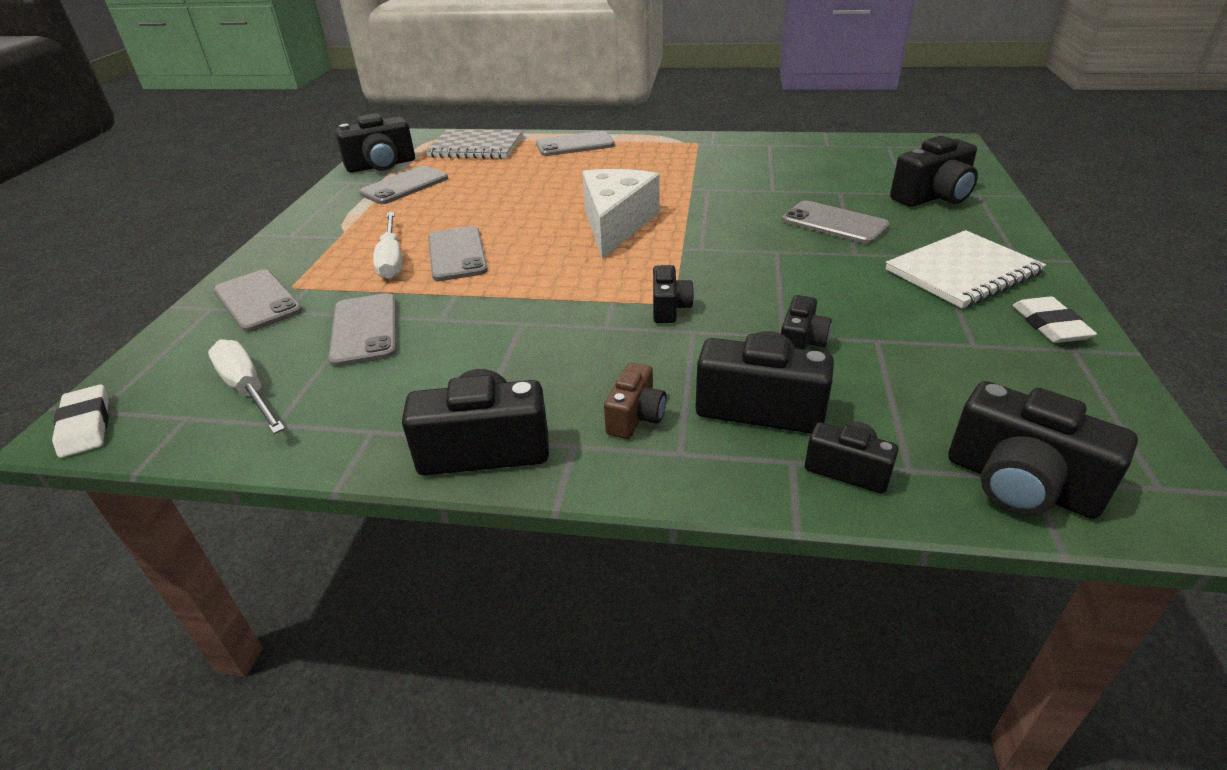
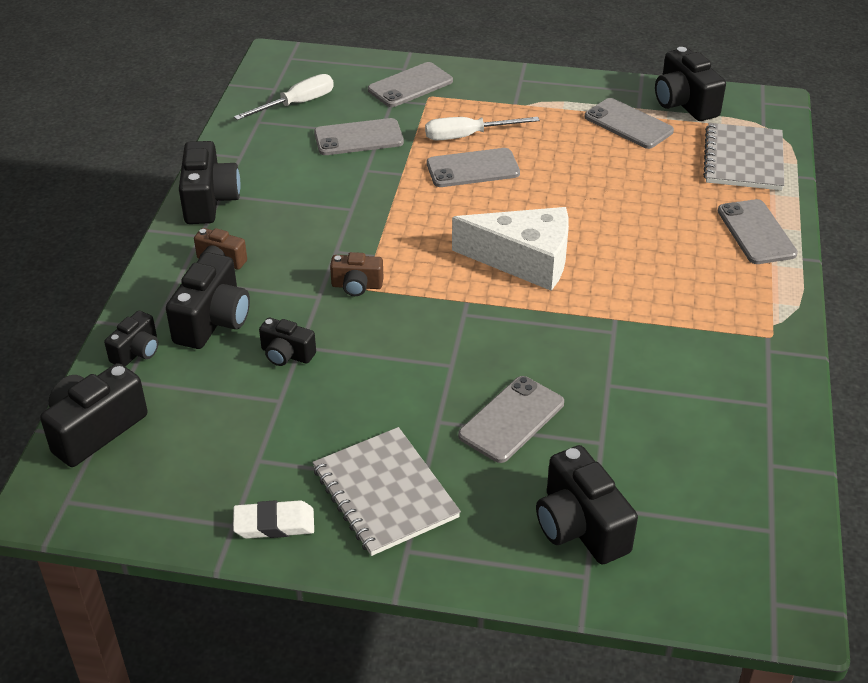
camera: 90 degrees right, 5 degrees up
(85, 425) = (277, 58): white eraser -> none
(669, 308) = (357, 286): black camera -> brown camera
(962, 272) = (385, 493): white notebook -> grey notebook

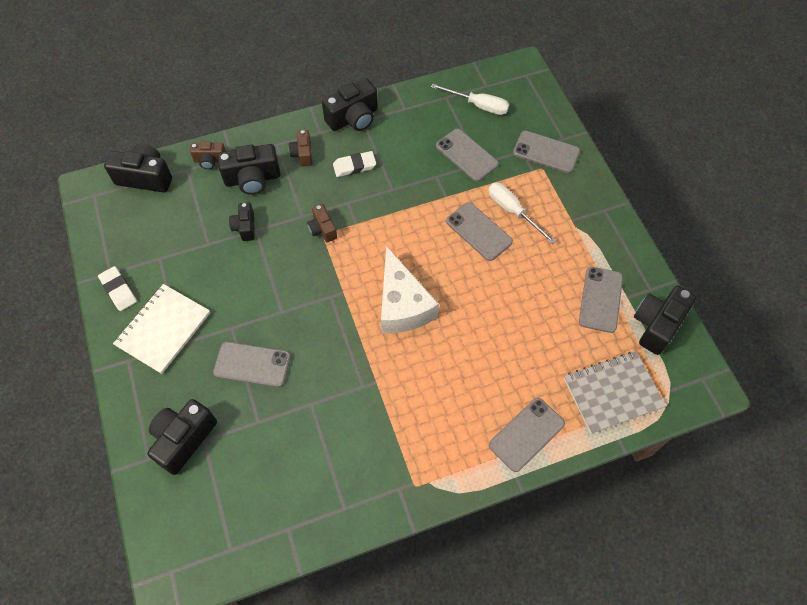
camera: 60 degrees right, 20 degrees up
(137, 351) = (210, 160): black camera -> brown camera
(285, 226) = (354, 166): none -> white eraser
(385, 493) = (163, 329): grey notebook -> white notebook

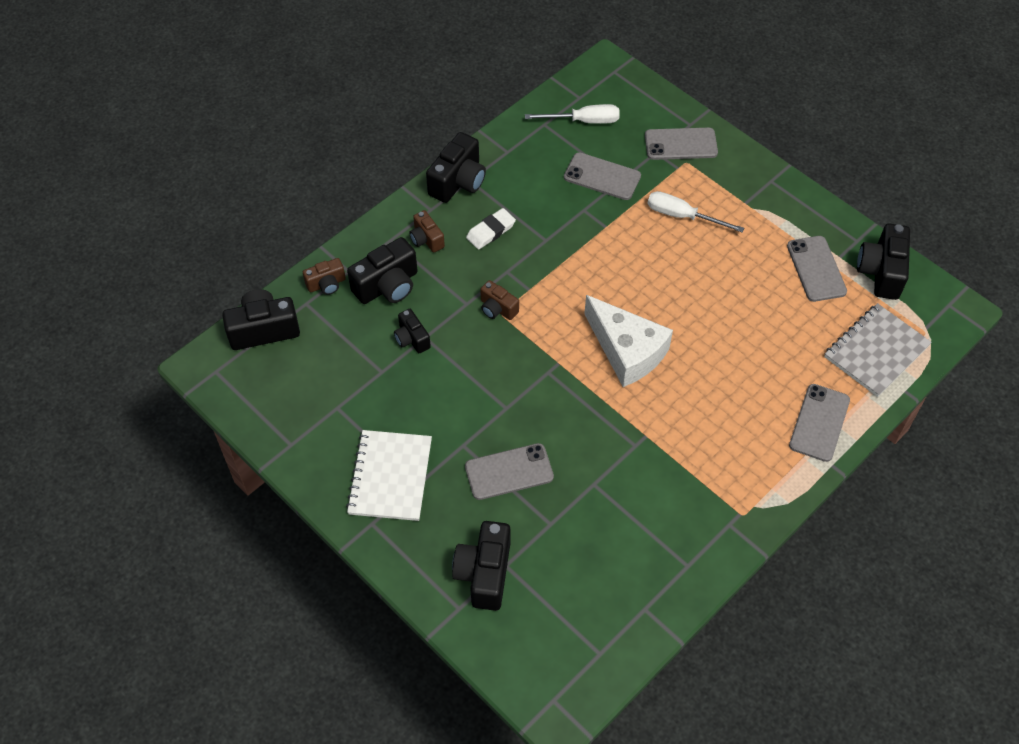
camera: 25 degrees left, 5 degrees down
(118, 290) = (313, 458): white eraser -> none
(478, 231) = (660, 249): grey phone -> none

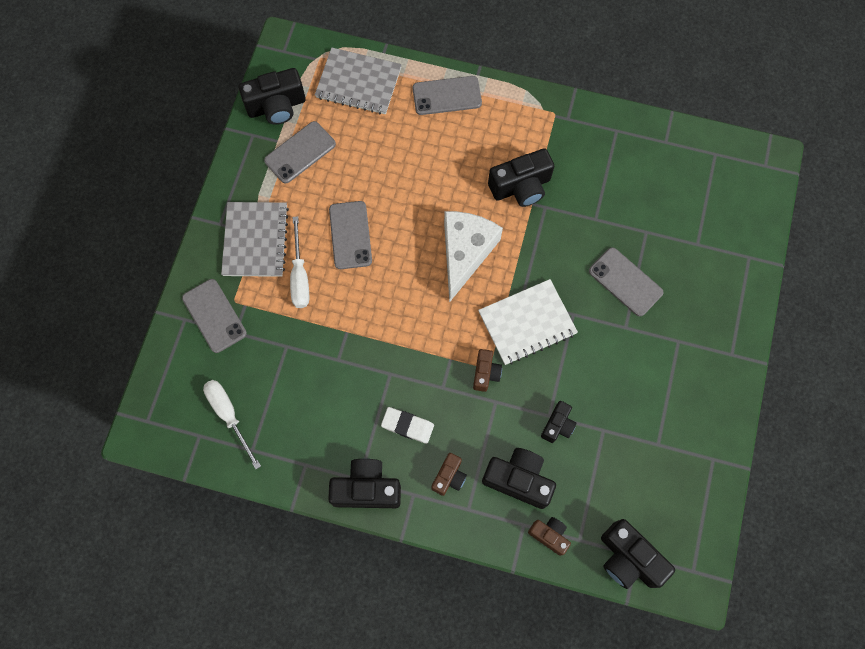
camera: 120 degrees left, 15 degrees up
(390, 477) = (687, 364): white notebook -> white notebook (527, 323)
(484, 573) = (713, 254): black camera -> black camera (521, 187)
(602, 176) = (290, 364): grey phone -> grey phone (350, 235)
(738, 199) = (255, 240): none -> grey notebook

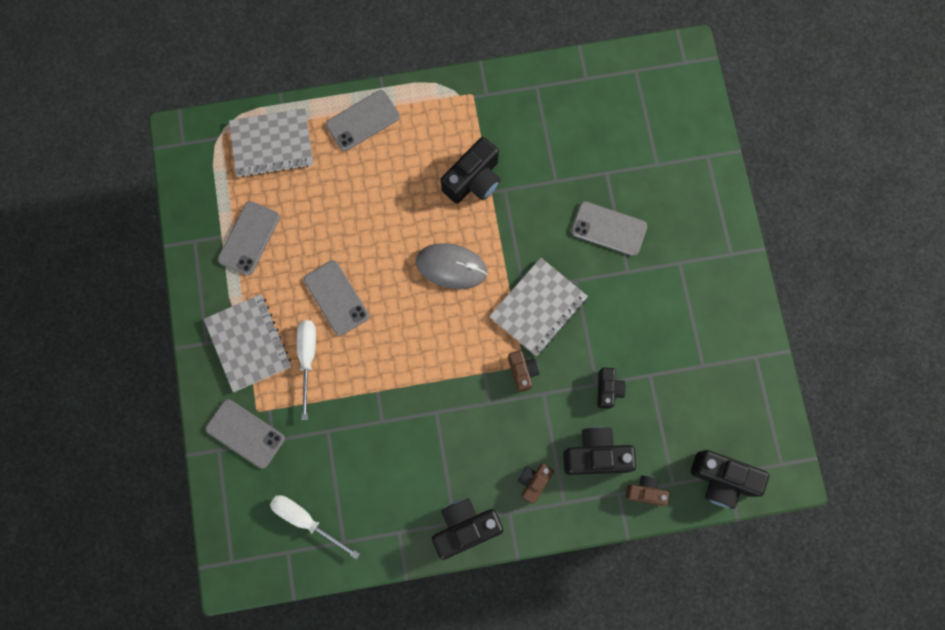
camera: 25 degrees left, 5 degrees up
(276, 106) = (203, 202): black camera -> none
(300, 276) = (307, 358): white screwdriver -> white screwdriver turned 150 degrees counterclockwise
(407, 426) = (474, 453): white eraser -> none
(449, 477) = (533, 482): brown camera -> brown camera turned 150 degrees counterclockwise
(465, 253) = (451, 267): white cheese -> grey mouse
(527, 323) = (538, 307): white notebook -> grey notebook

